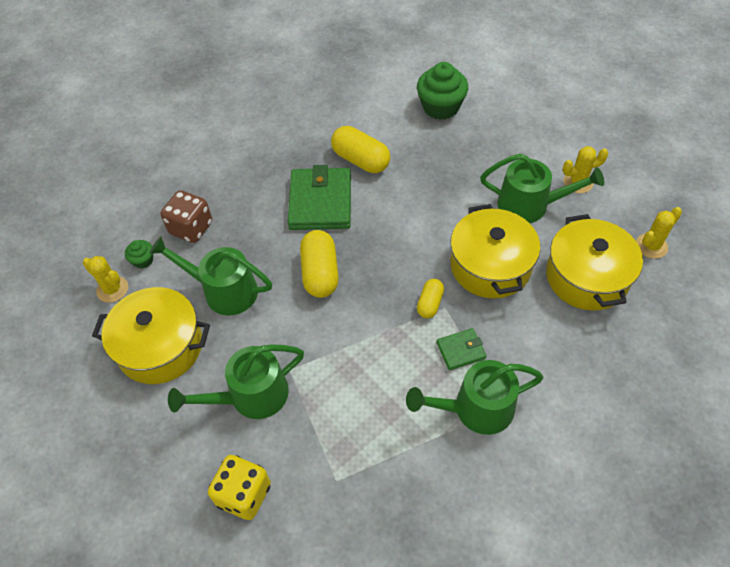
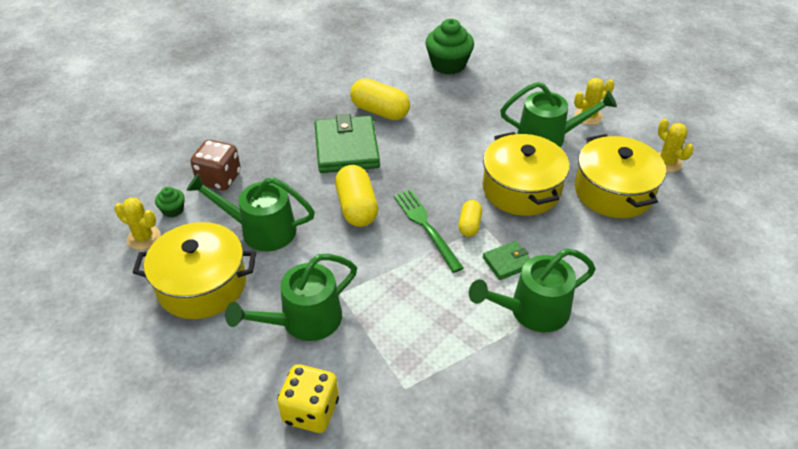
camera: 10 degrees left, 10 degrees down
(386, 302) = (426, 227): none -> green fork
(651, 246) = (666, 162): yellow cactus -> yellow cactus turned 75 degrees counterclockwise

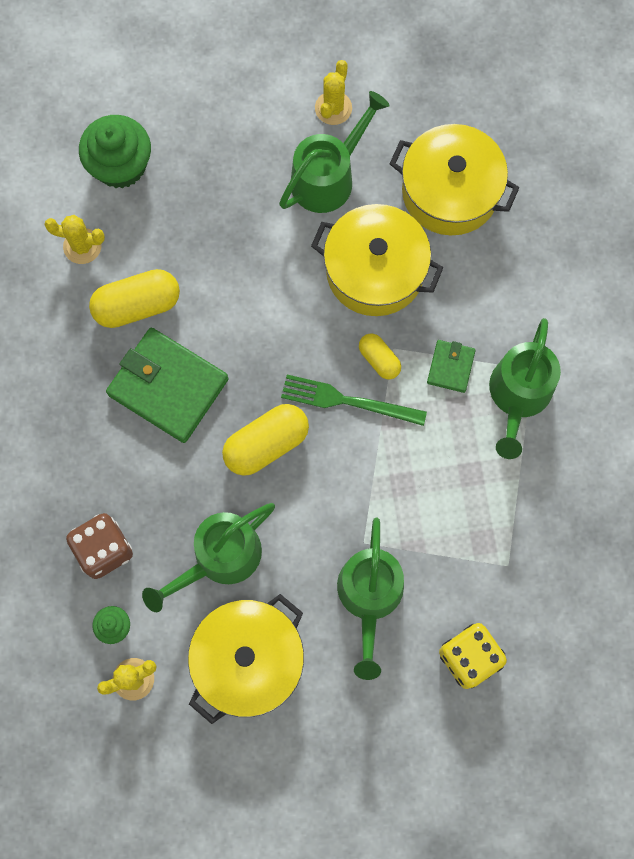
camera: 50 degrees left, 30 degrees up
(356, 207) = (266, 444): yellow capsule -> yellow capsule turned 60 degrees counterclockwise
(666, 162) = (457, 105): yellow cactus -> yellow cactus (82, 246)

